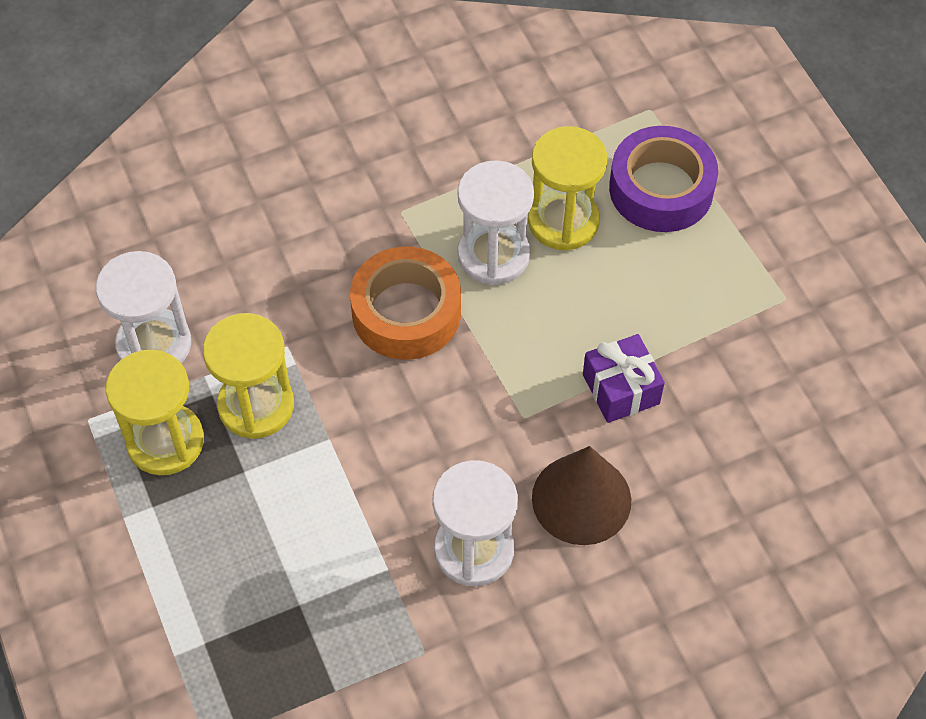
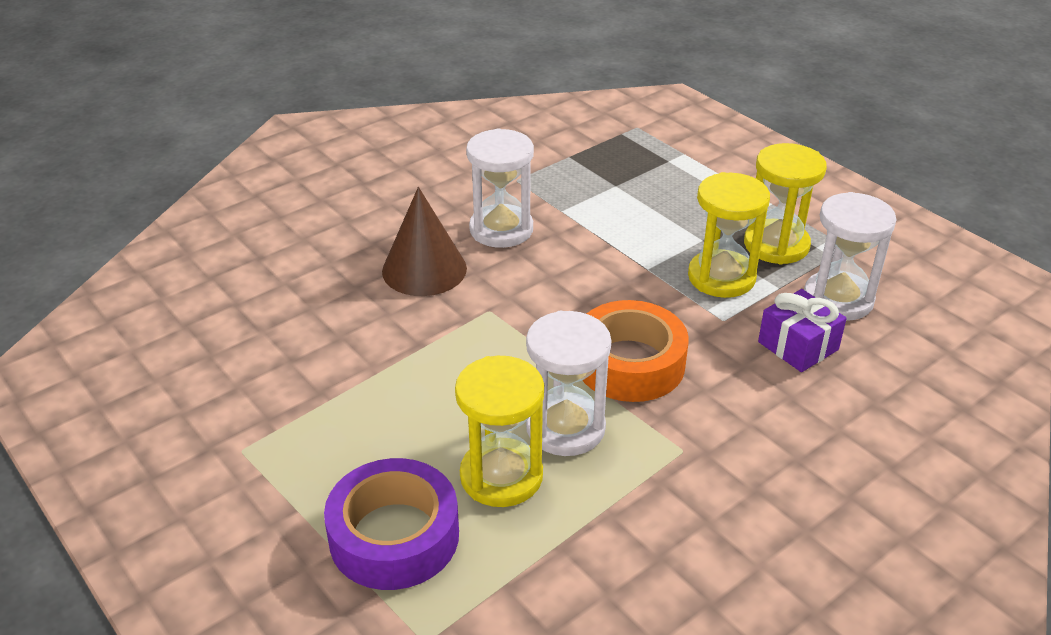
camera: 165 degrees right, 20 degrees down
(621, 389) = (405, 344): purple gift -> purple gift (798, 346)

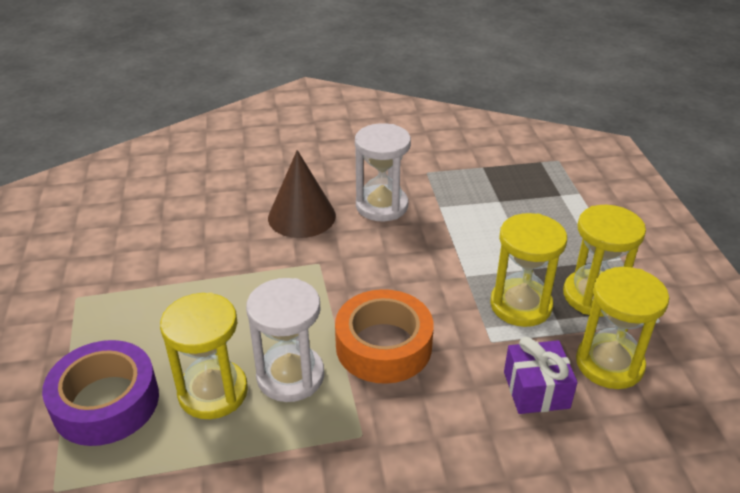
camera: 30 degrees right, 0 degrees up
(838, 299) = (609, 364): white hourglass -> yellow hourglass

